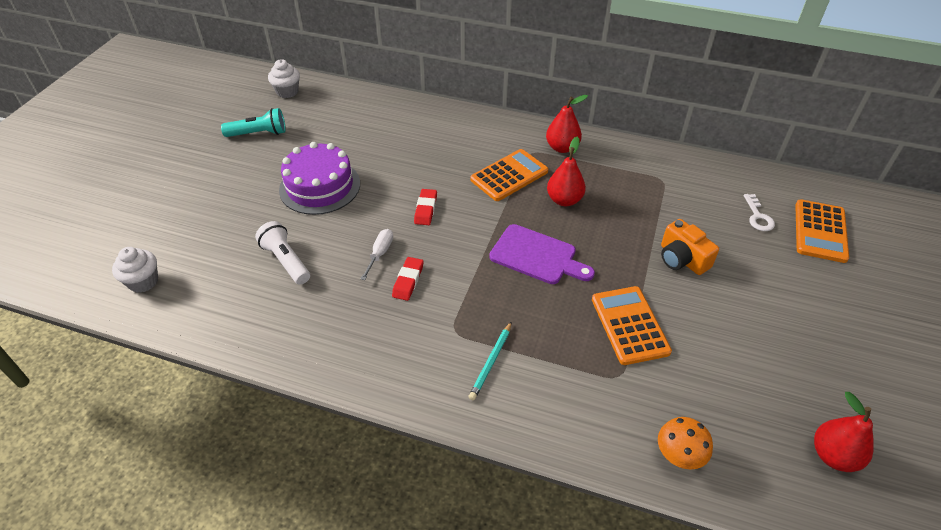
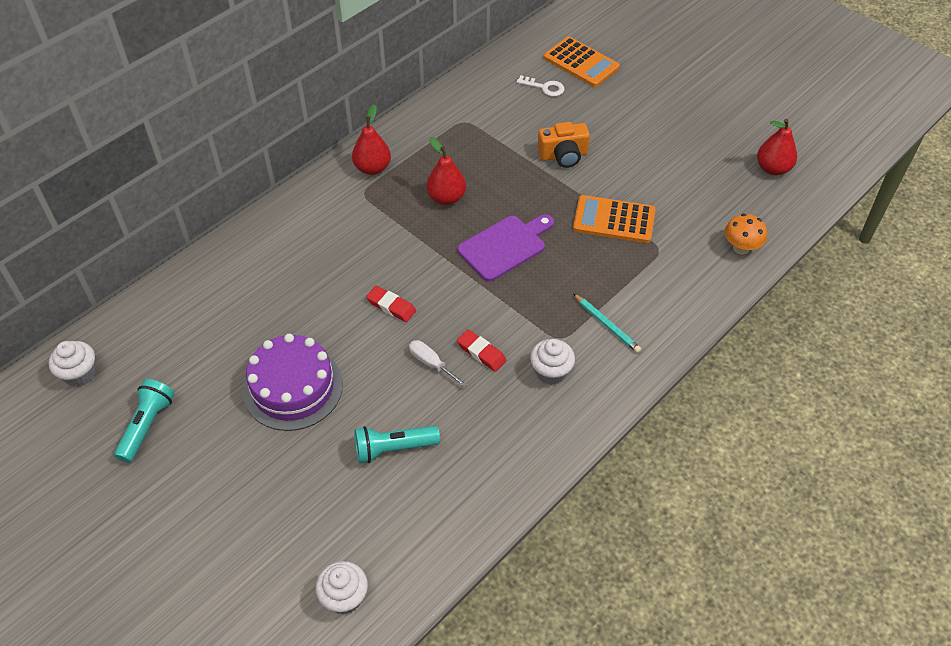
camera: 65 degrees left, 5 degrees up
(286, 261) = (393, 448): white flashlight -> turquoise flashlight
(411, 337) = (551, 372): none -> white cupcake
(509, 175) = (385, 223): orange calculator -> none

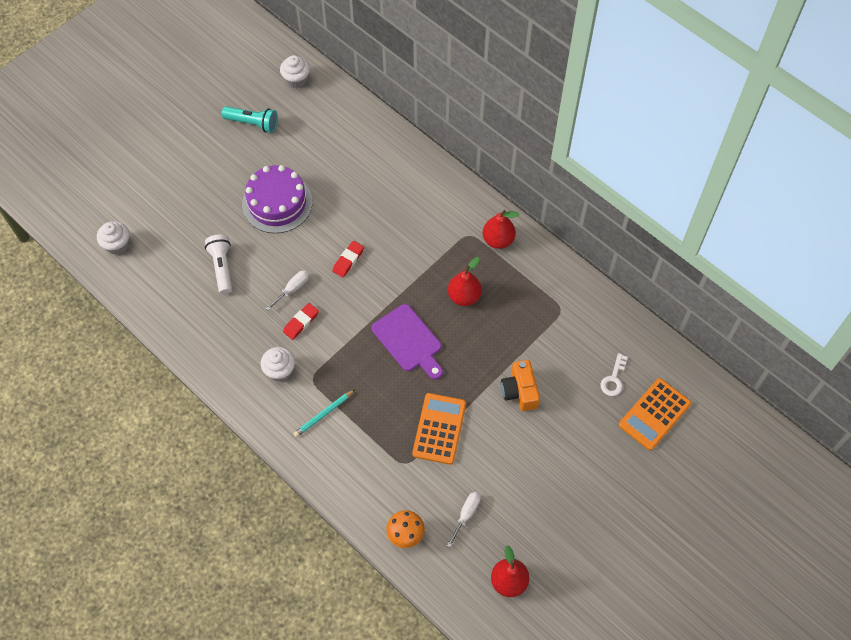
camera: 90 degrees right, 10 degrees up
(393, 448) = (222, 267): turquoise flashlight -> white flashlight
(709, 199) = (466, 515): none -> white screwdriver

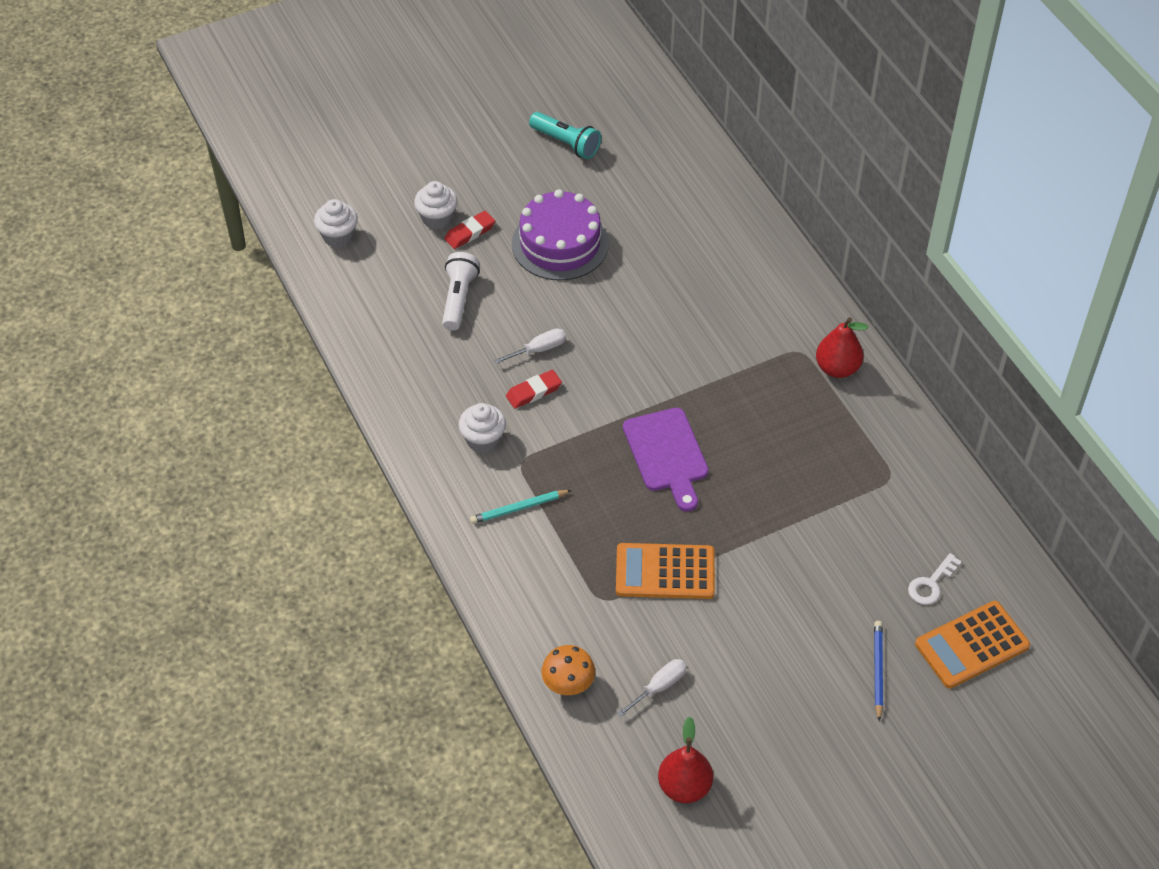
camera: 20 degrees right, 10 degrees down
(296, 80) = (643, 107): white cupcake -> white cupcake (437, 218)
(348, 260) = (625, 336): red eraser -> red eraser (470, 232)
(439, 429) = (665, 572): orange calculator -> orange calculator turned 120 degrees counterclockwise
(464, 296) = (763, 423): red pear -> none
(519, 391) = (793, 559): orange camera -> none
(602, 453) = (878, 670): none -> blue pencil

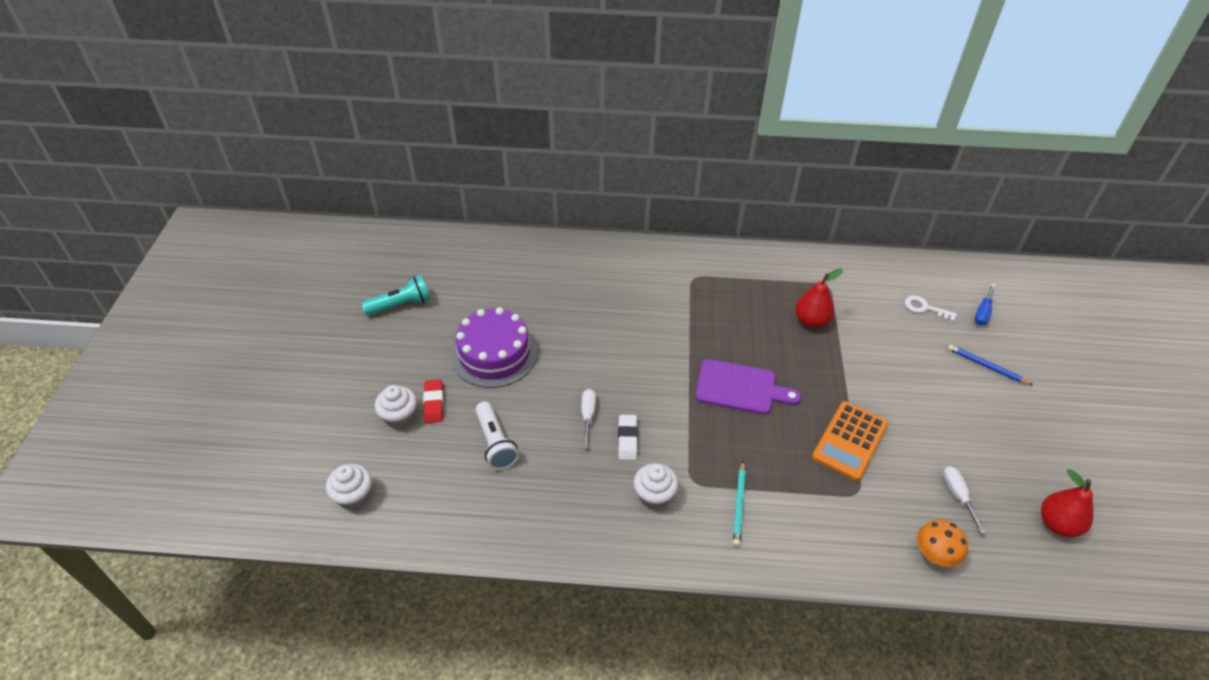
camera: 60 degrees left, 5 degrees down
(458, 299) = (495, 443): white flashlight -> white flashlight turned 150 degrees counterclockwise
(533, 392) = (627, 439): red eraser -> white eraser
(837, 368) = (720, 267): red pear -> red pear (811, 321)
(931, 584) = (925, 308): white key -> white key turned 135 degrees clockwise
(972, 645) = (982, 313): orange calculator -> blue screwdriver

